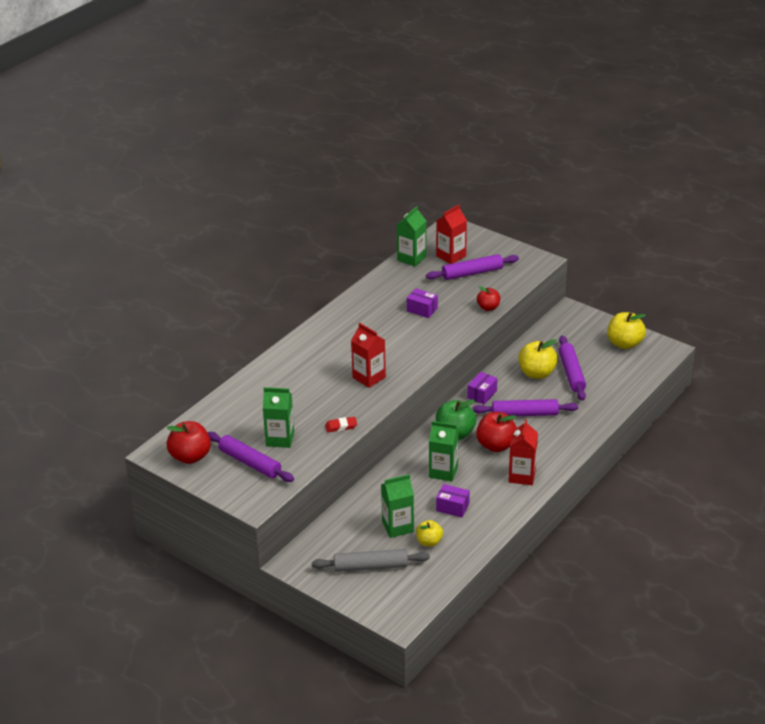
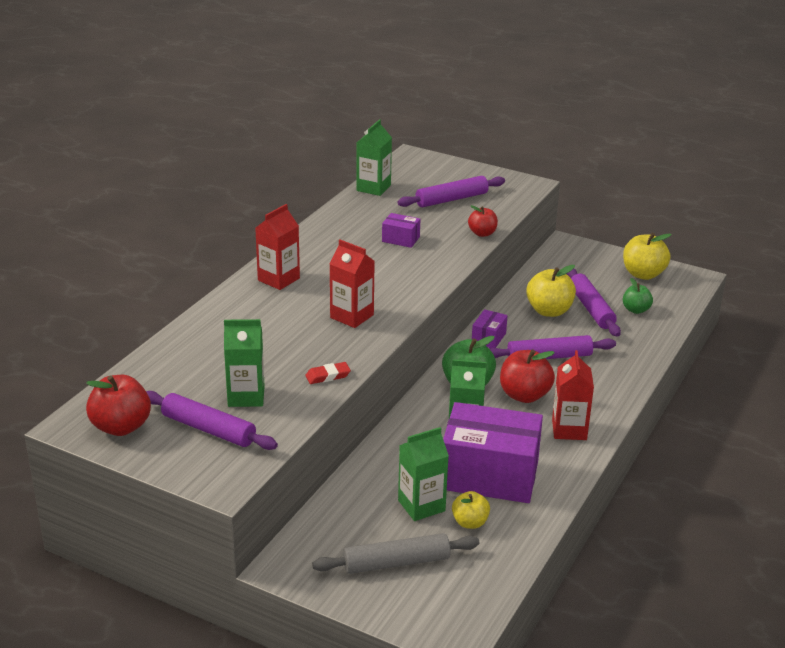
camera: 10 degrees left, 5 degrees down
(451, 256) = (420, 184): red carton -> red carton (278, 279)
(452, 507) = (489, 475): purple box -> purple box, size x2.33
(607, 376) = (636, 310): none -> green apple

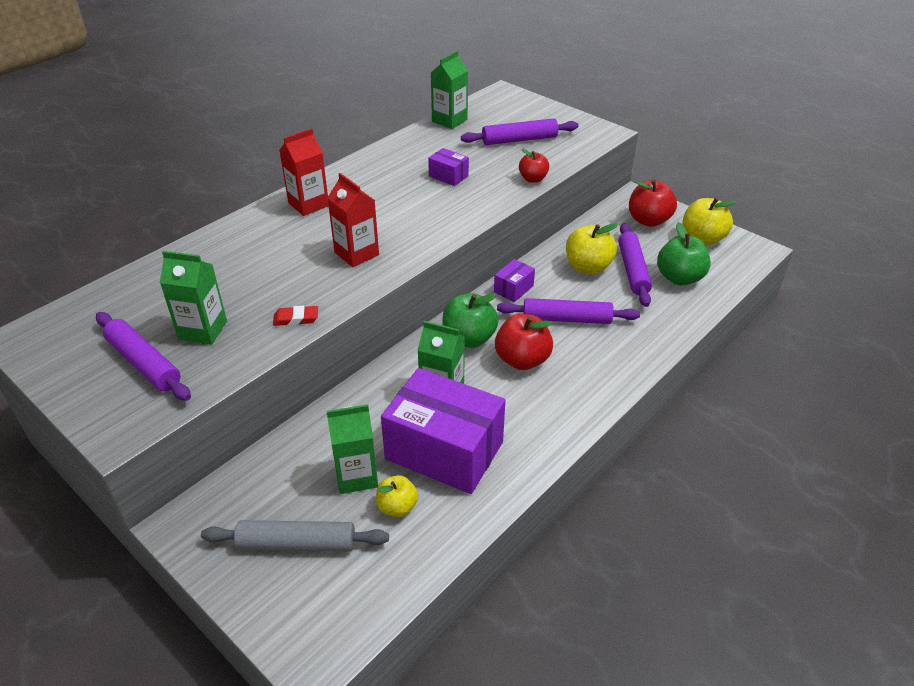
camera: 15 degrees right, 10 degrees up
(121, 427) = (64, 346): red apple -> red apple (648, 220)
(569, 429) = (552, 409): red carton -> none
(636, 310) = (679, 278): green apple -> green apple, size x1.63

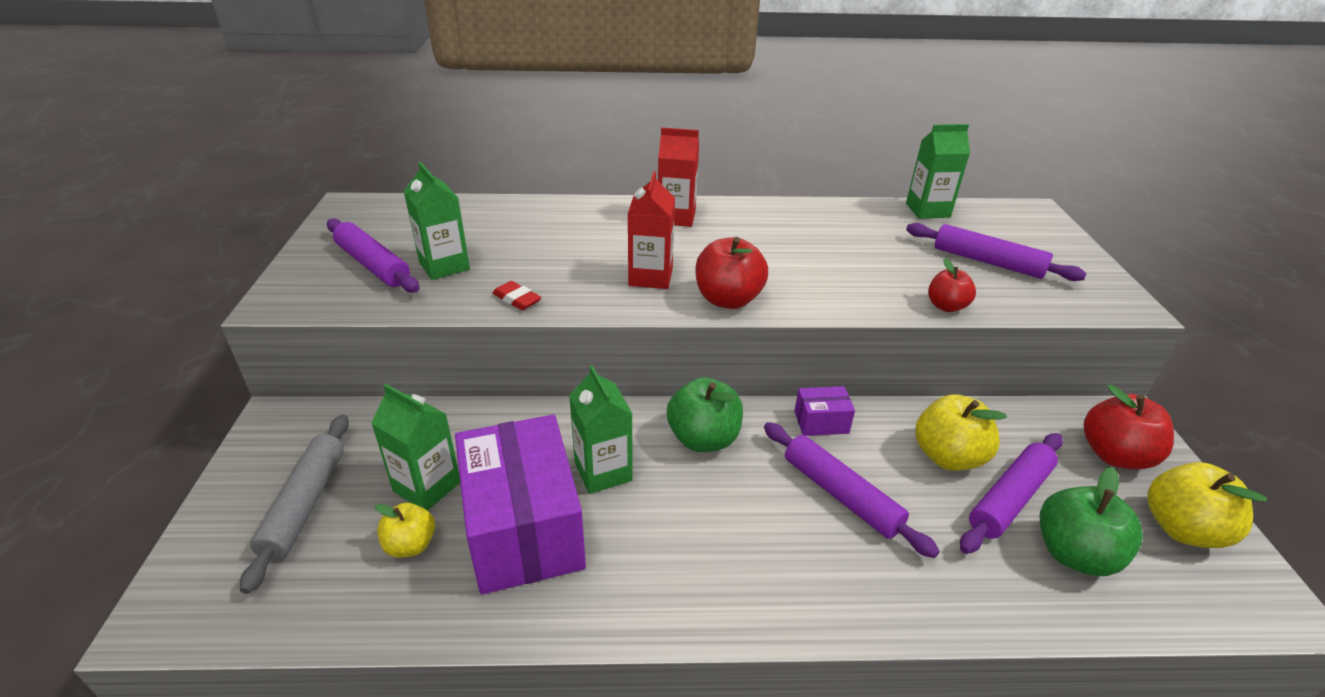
camera: 45 degrees right, 5 degrees down
(144, 363) = (373, 265): purple rolling pin -> purple rolling pin turned 45 degrees counterclockwise
(297, 543) = (305, 504): grey rolling pin -> grey rolling pin turned 45 degrees clockwise
(448, 176) = (848, 257): purple box -> none
(522, 360) = (727, 501): red apple -> red apple (728, 299)

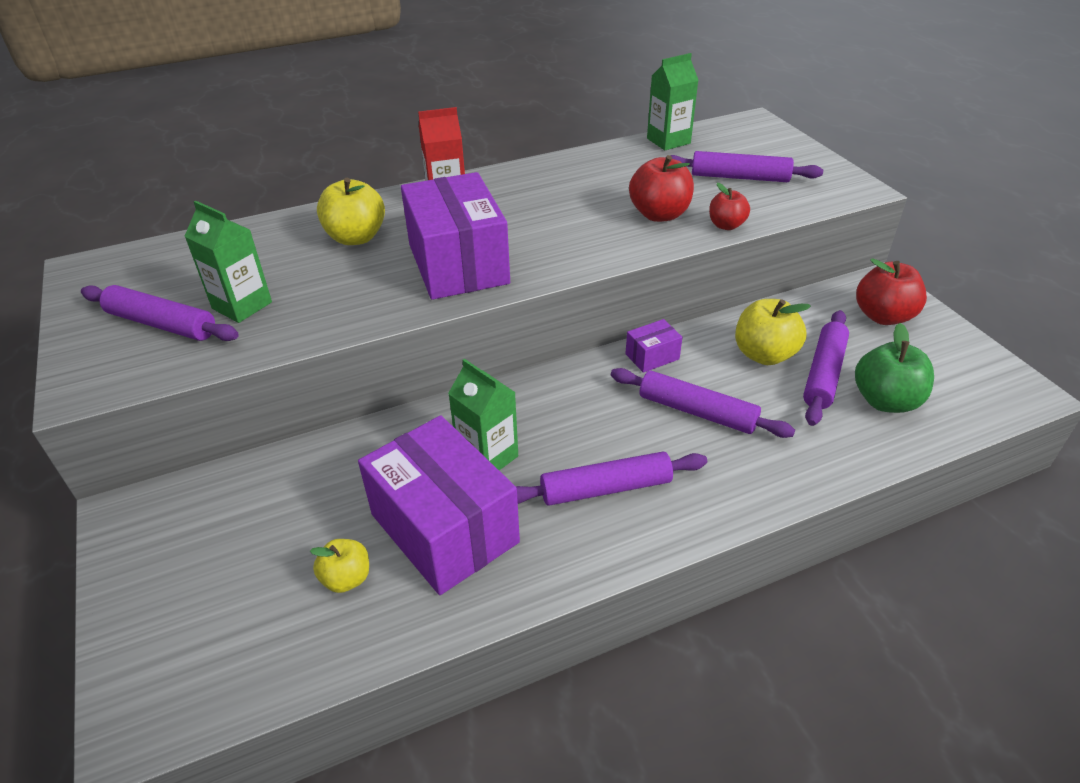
camera: 20 degrees left, 5 degrees up
(305, 504) = (214, 580): grey rolling pin -> none
(427, 486) = (329, 523): green carton -> none
(517, 299) = (341, 319): red eraser -> none
(650, 277) = (458, 264): red carton -> purple box
(701, 543) = (605, 488): none -> purple rolling pin
(703, 439) = (560, 401): green apple -> none
(728, 299) = (541, 267): red apple -> red apple (659, 214)
(1182, 529) = (948, 358): yellow apple -> yellow apple (356, 237)

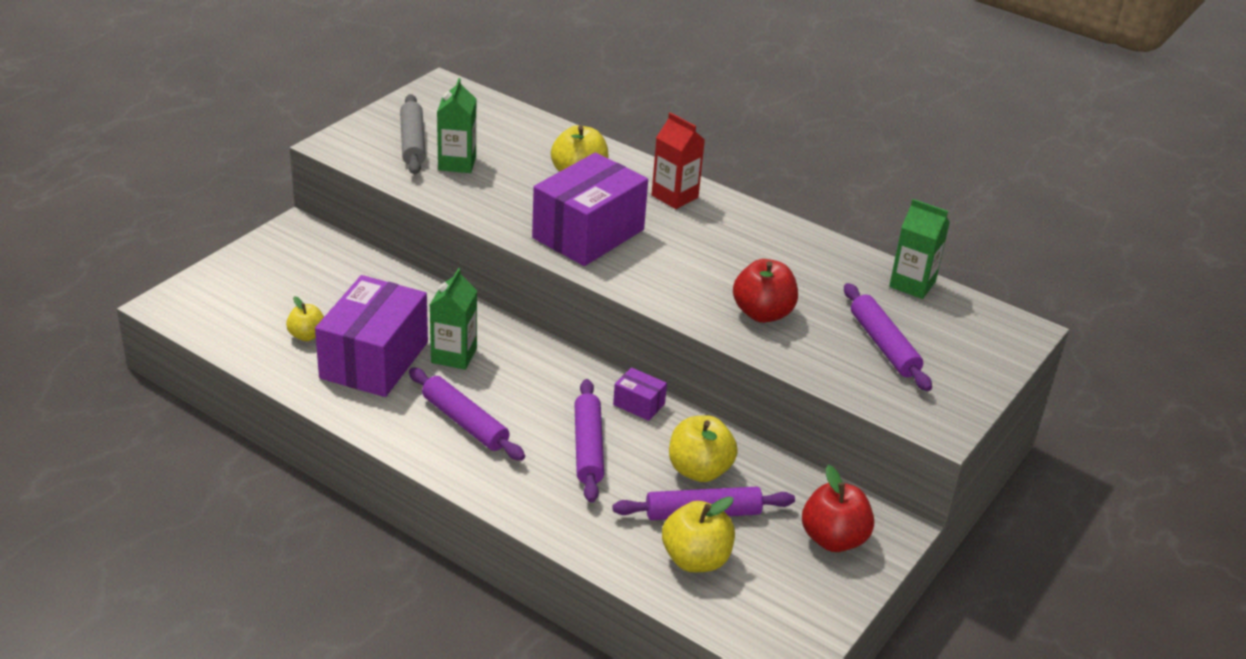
camera: 55 degrees right, 5 degrees down
(161, 324) = (412, 142): purple rolling pin -> grey rolling pin
(726, 225) = (782, 356): red apple -> none
(885, 401) = (695, 559): green apple -> yellow apple

